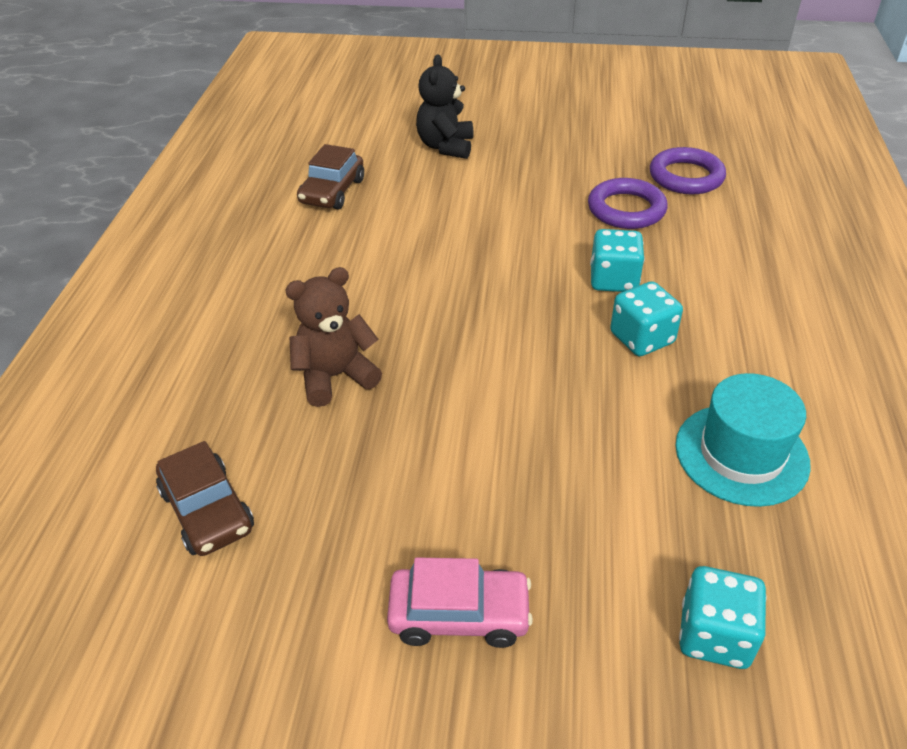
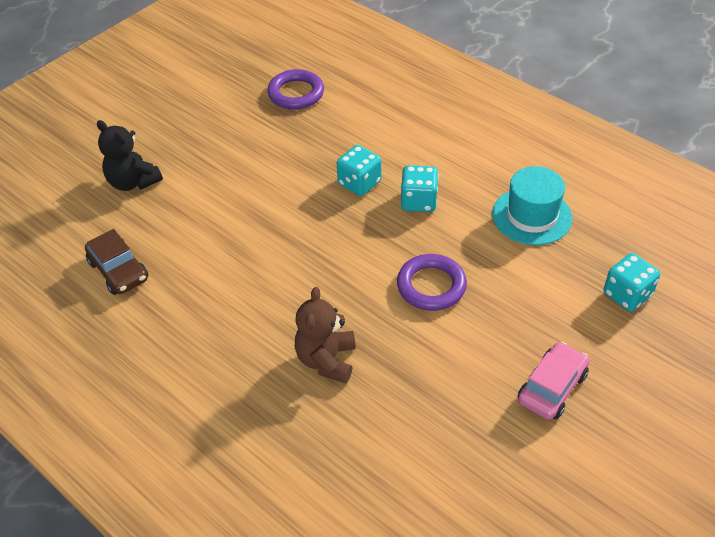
camera: 55 degrees left, 5 degrees up
(207, 510) = (392, 477): brown car -> none
(626, 209) = (300, 138): purple ring -> purple ring (431, 286)

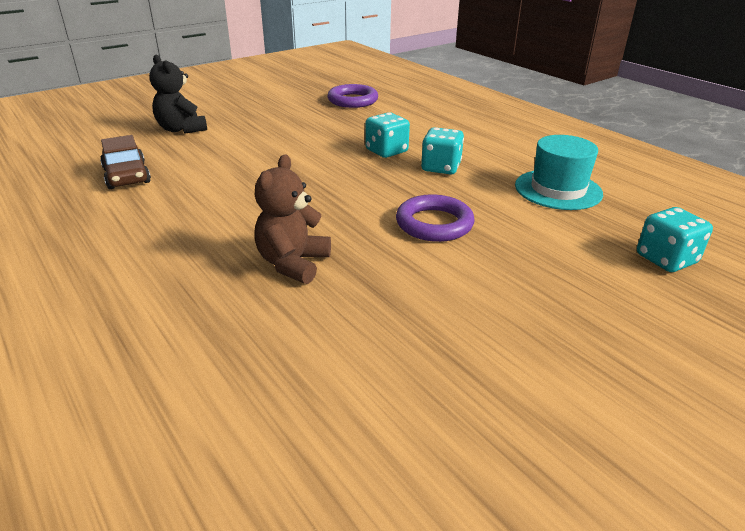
camera: 10 degrees right, 15 degrees down
(552, 387) = (561, 327): pink car -> none

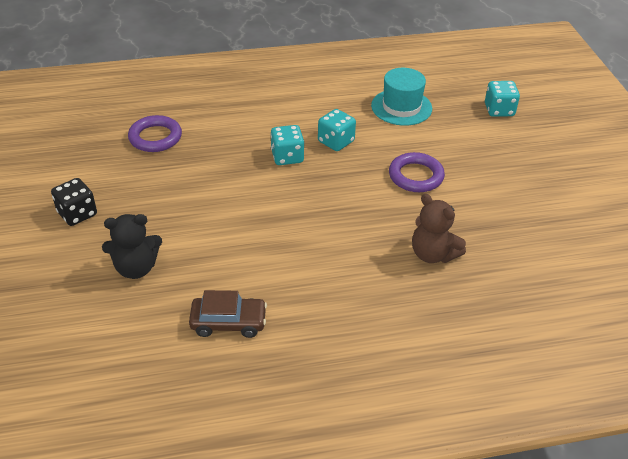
camera: 65 degrees left, 10 degrees up
(233, 99) = (77, 214): none -> black dice

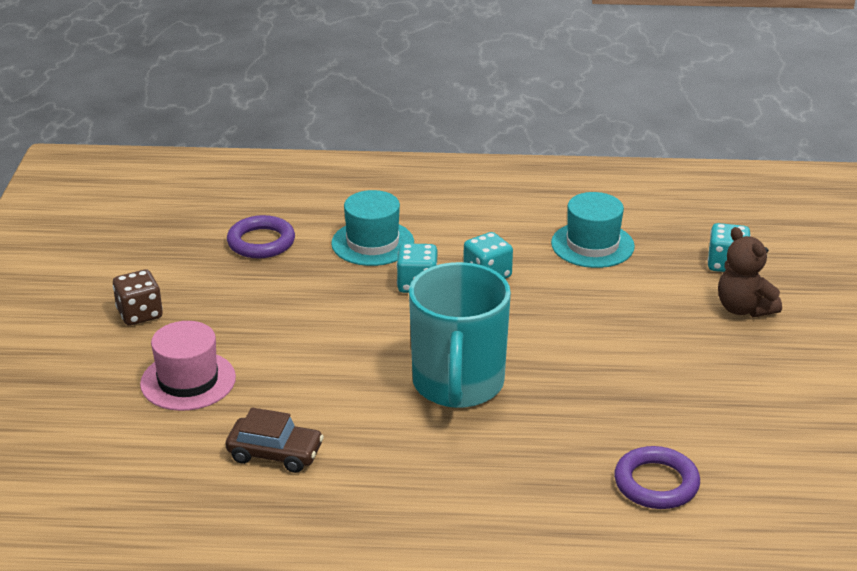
camera: 15 degrees right, 10 degrees down
(77, 214) = (140, 314): black dice -> brown dice
(136, 268) = (188, 381): black teddy bear -> pink hat
(241, 127) = (372, 243): none -> turquoise hat
(348, 237) = (458, 384): none -> turquoise mug
(416, 176) = (575, 328): purple ring -> purple ring (656, 483)
(433, 254) = (558, 419): brown teddy bear -> brown teddy bear (743, 309)

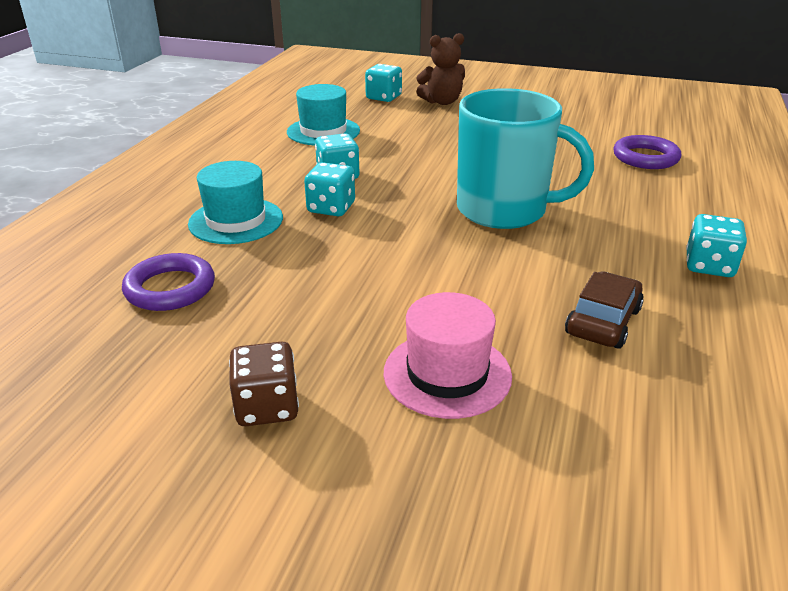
camera: 75 degrees left, 0 degrees up
(394, 522) = (709, 266): none -> turquoise dice

